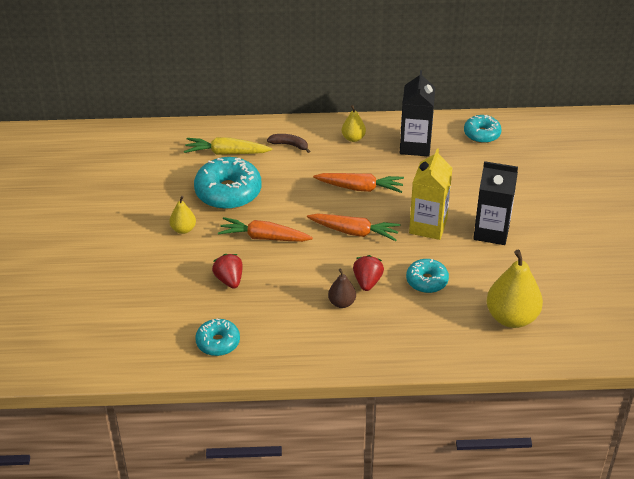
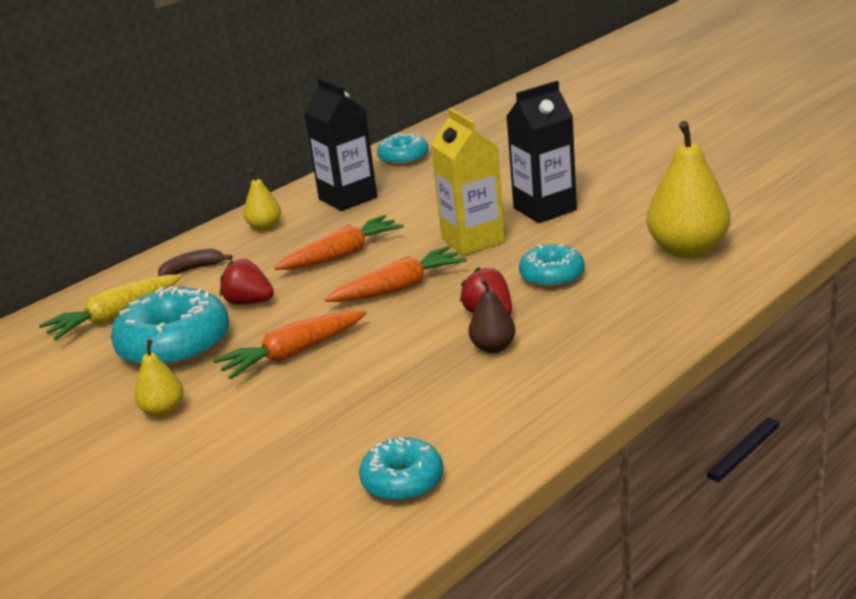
camera: 40 degrees left, 15 degrees down
(229, 280) = (312, 415): red strawberry -> red strawberry (249, 302)

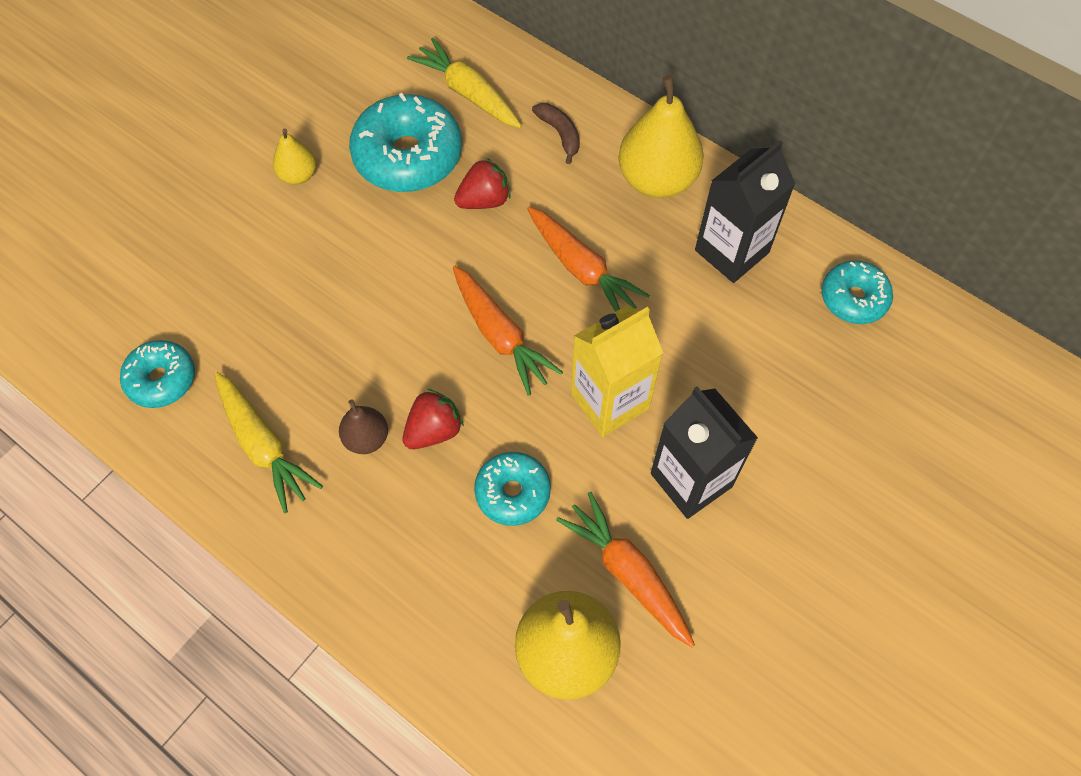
camera: 80 degrees right, 35 degrees up
(249, 302) = (484, 200): red strawberry -> red strawberry turned 45 degrees clockwise
(265, 227) = (657, 179): yellow pear -> yellow pear, size x1.93
(294, 354) = (379, 259): orange carrot -> orange carrot (628, 573)
(493, 405) = (263, 445): none -> yellow carrot

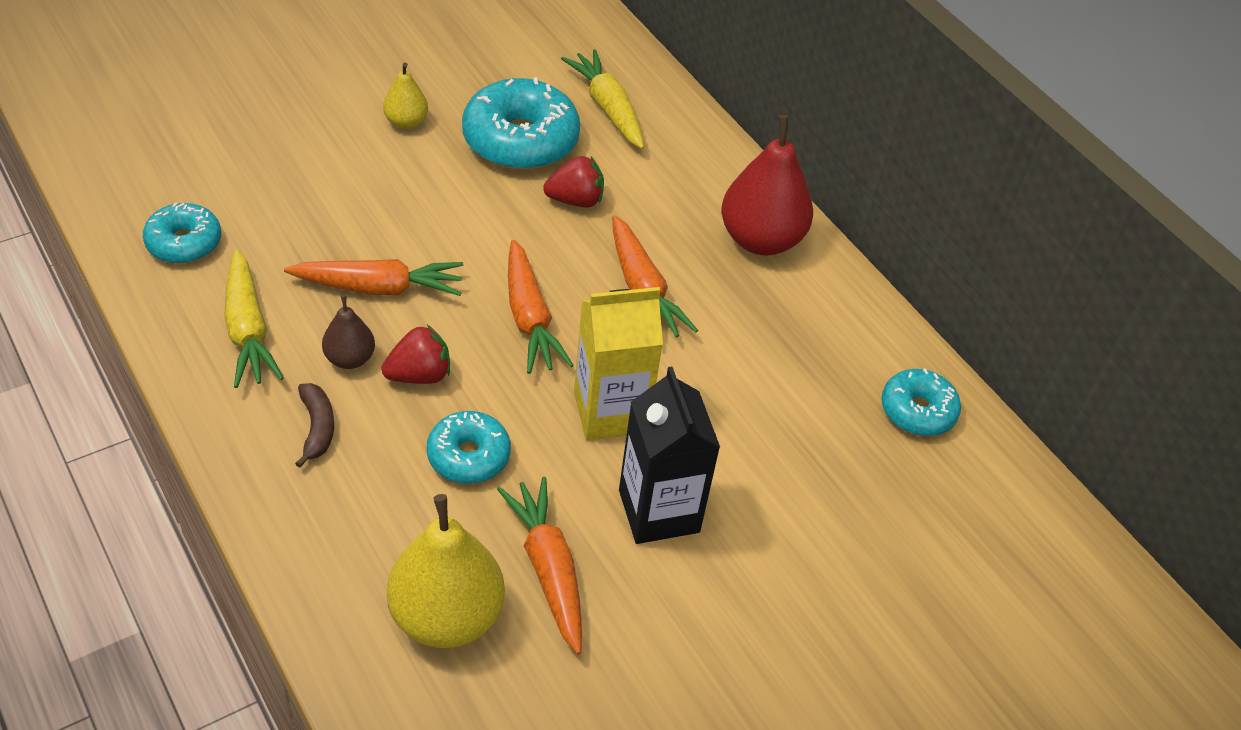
camera: 15 degrees right, 15 degrees down
(356, 357) = (378, 287): none -> orange carrot
(560, 134) = (681, 170): brown banana -> brown banana (317, 428)
(657, 179) = (761, 240): yellow pear -> red pear
(731, 251) = (807, 326): black carton -> none

